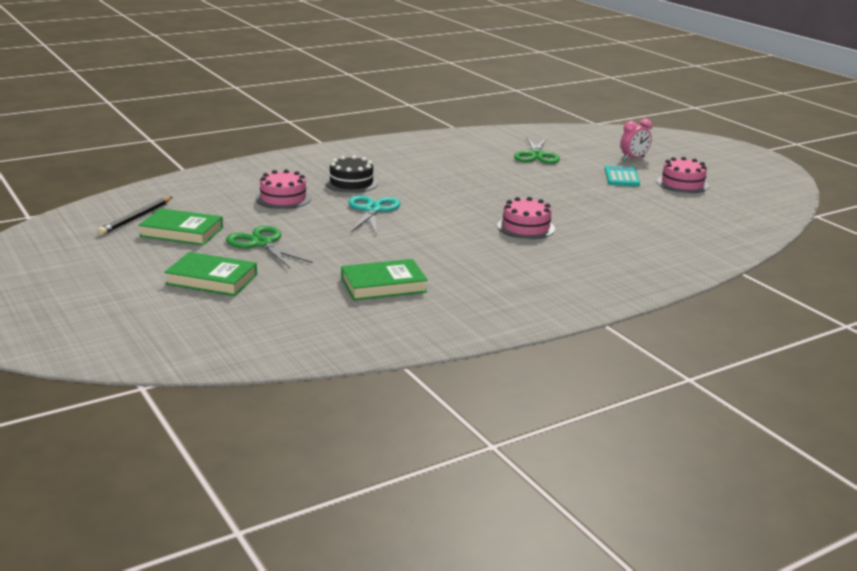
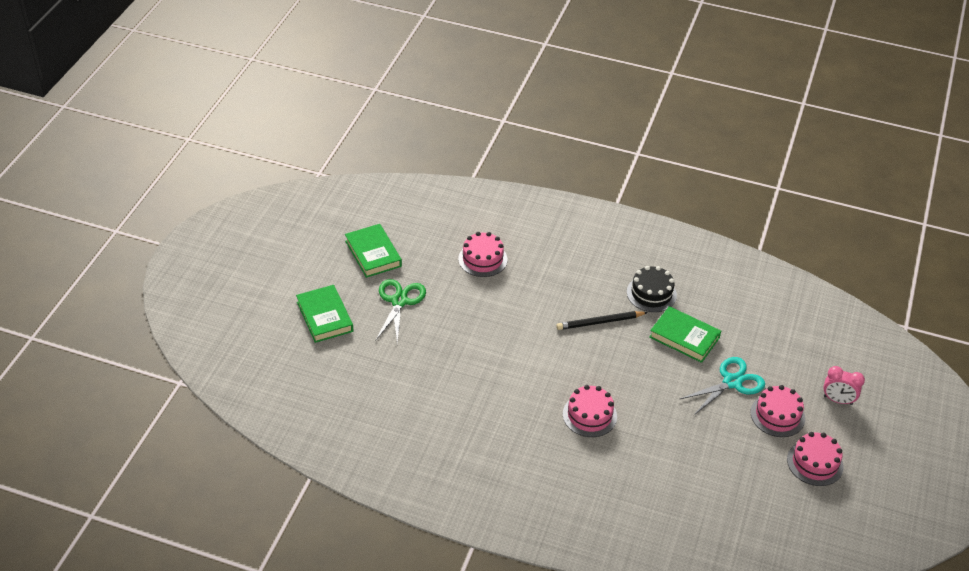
camera: 50 degrees right, 20 degrees up
(136, 218) = (368, 219): black pencil -> black pencil (600, 322)
(351, 183) = (554, 272): black cake -> black cake (651, 293)
(372, 210) = (519, 315): turquoise scissors -> turquoise scissors (732, 382)
(383, 285) = (404, 399): green book -> green book (684, 337)
(536, 155) = (757, 336): green scissors -> none
(621, 177) = (777, 415): turquoise calculator -> pink cake

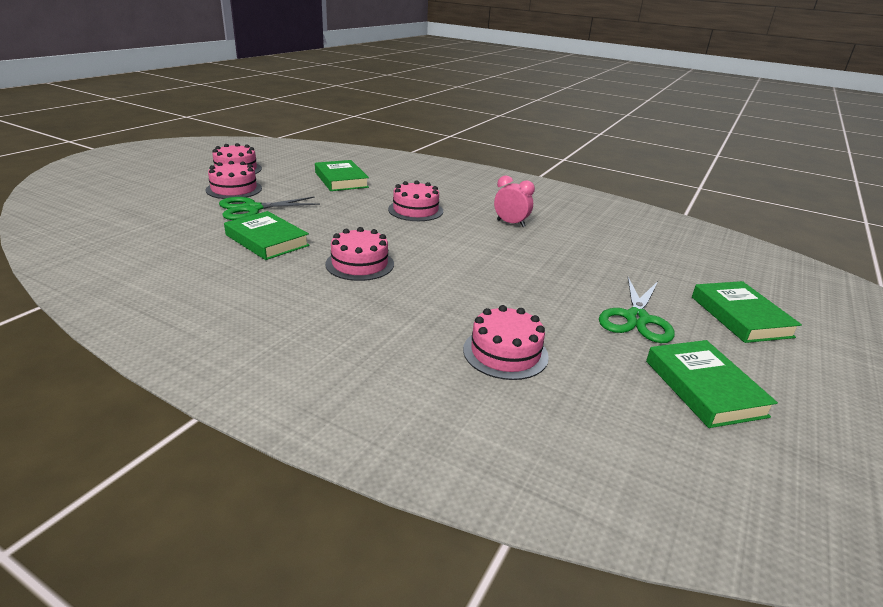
camera: 170 degrees left, 15 degrees down
(600, 322) = (360, 264): black pencil -> pink cake
(651, 293) = (267, 279): black cake -> none
(693, 466) = (341, 180): none -> green book
(732, 382) = (252, 209): turquoise scissors -> green scissors
(838, 400) = (163, 188): pink clock -> pink clock (511, 223)

